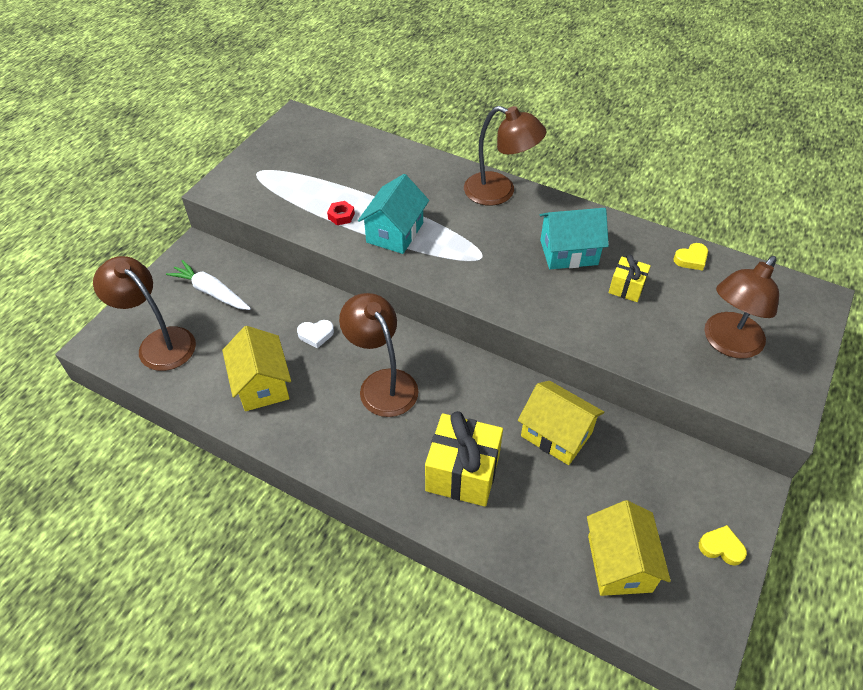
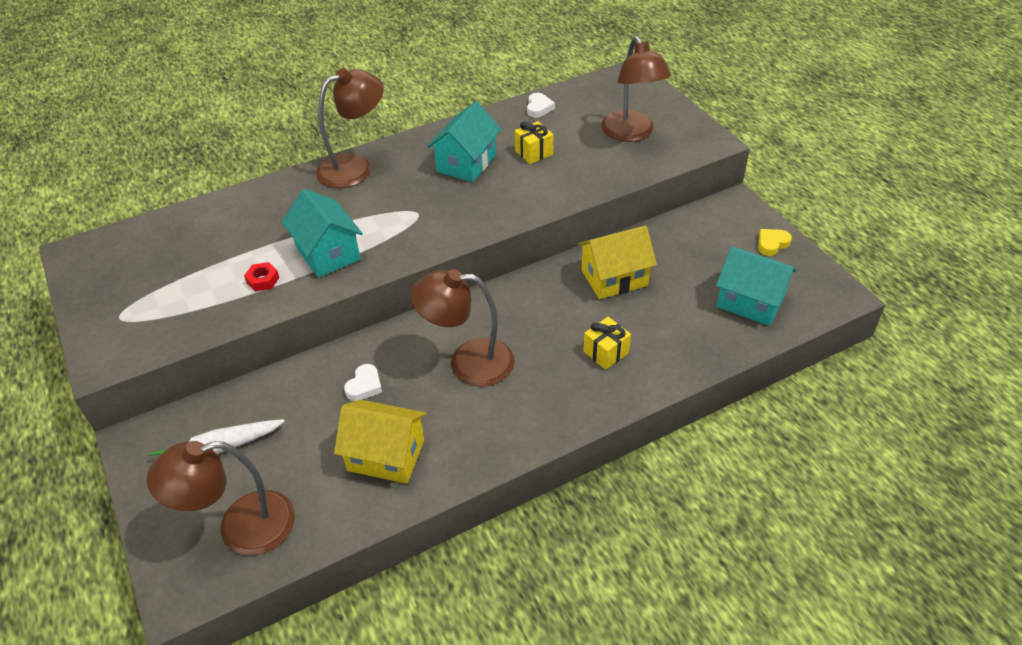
camera: 55 degrees left, 5 degrees down
(462, 473) = (606, 352): yellow gift -> yellow gift, size x0.54
(619, 563) = (750, 302): yellow house -> turquoise house
(691, 259) = (538, 108): yellow heart -> white heart

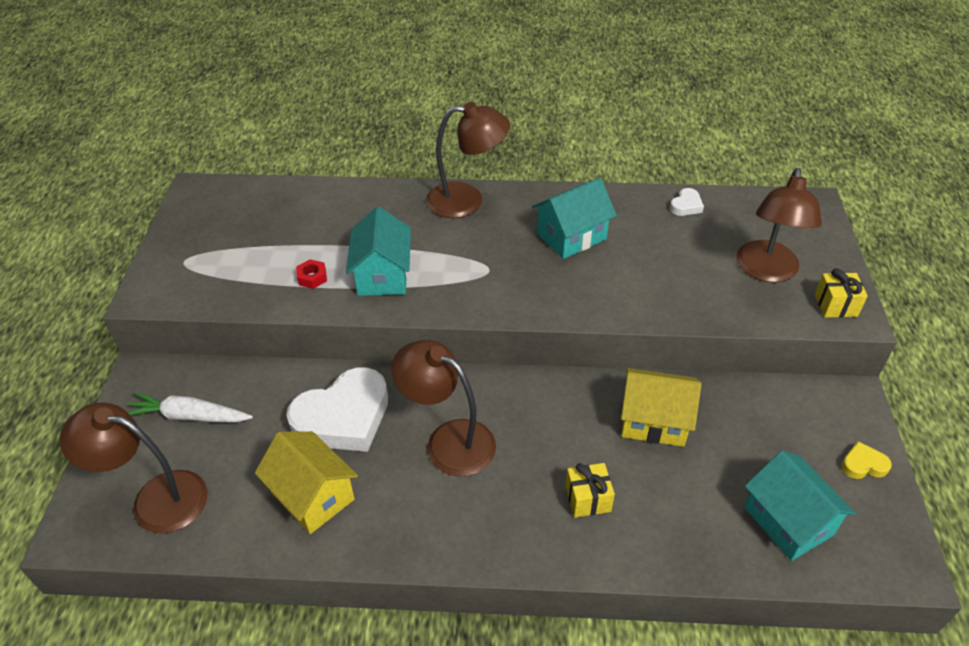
camera: 30 degrees right, 0 degrees up
(364, 386) = (343, 417): white heart -> white heart, size x2.37
(533, 152) = (646, 252): yellow gift -> yellow gift (835, 305)

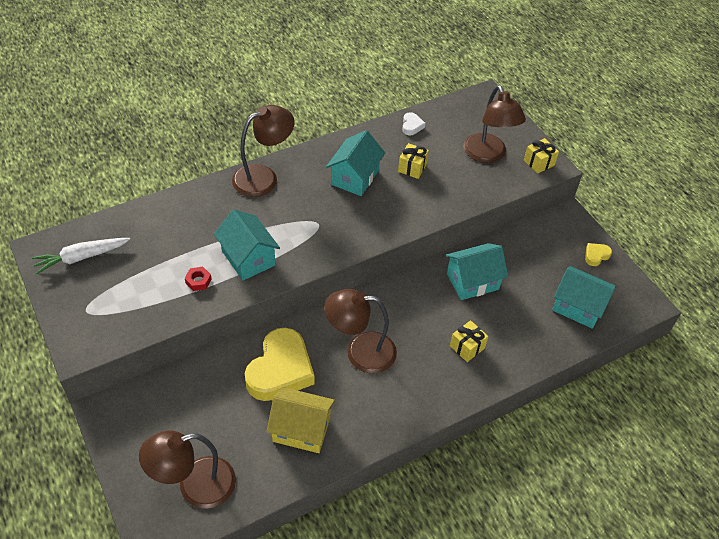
camera: 35 degrees left, 5 degrees up
(189, 416) = (169, 421): white carrot -> white carrot (81, 257)
(343, 417) = (280, 370): white heart -> yellow heart
(651, 251) = (412, 168): none -> yellow gift
(654, 421) = (472, 281): yellow house -> turquoise house

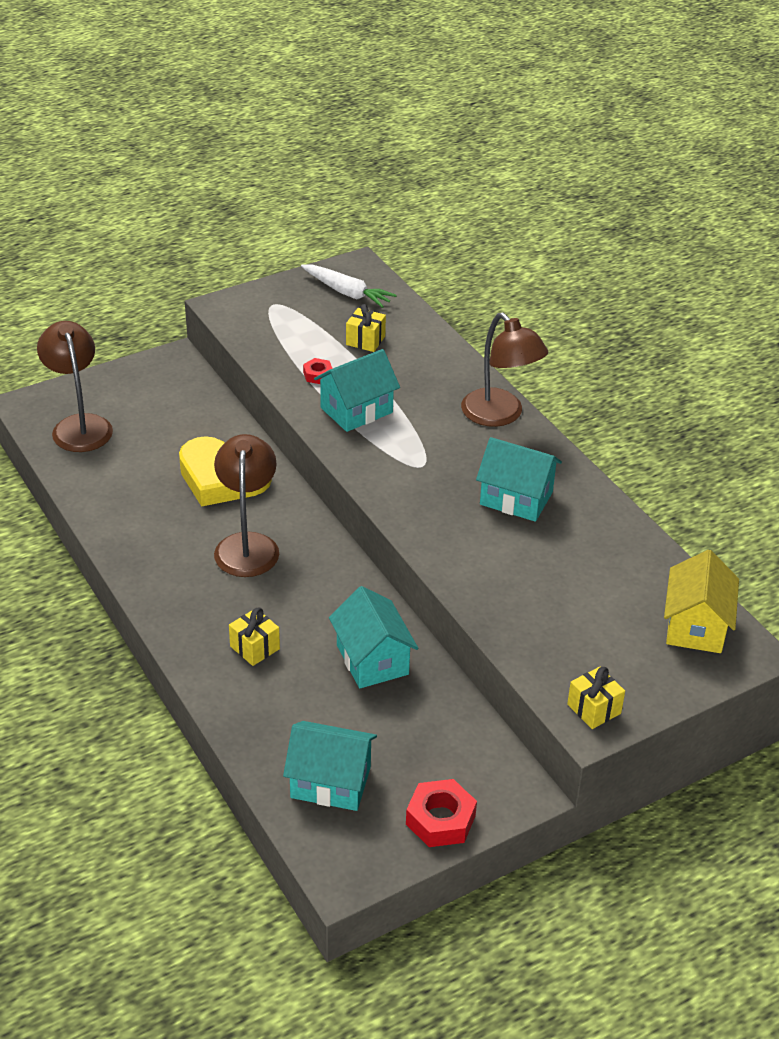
camera: 90 degrees right, 10 degrees down
(81, 257) = (347, 293): white carrot -> white carrot turned 150 degrees clockwise
(301, 429) = (139, 498): yellow house -> yellow house (695, 626)
(412, 126) = (644, 558): white heart -> none
(412, 168) = (548, 557): yellow gift -> yellow gift (365, 340)
(488, 155) = (598, 645): brown lamp -> none
(578, 307) = (330, 782): turquoise house -> turquoise house turned 75 degrees clockwise
(596, 255) = (440, 820): yellow heart -> red nut

